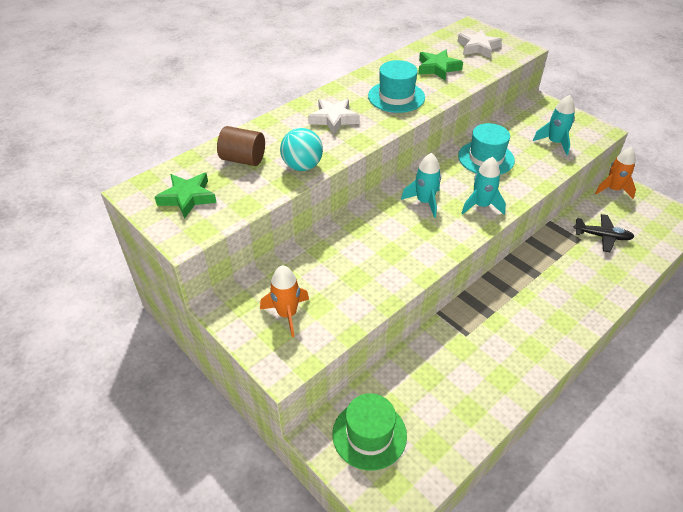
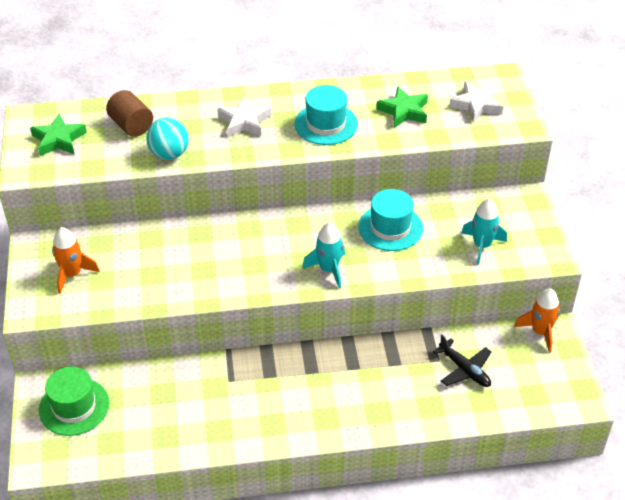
camera: 35 degrees right, 0 degrees up
(424, 202) = (282, 240): turquoise rocket -> none

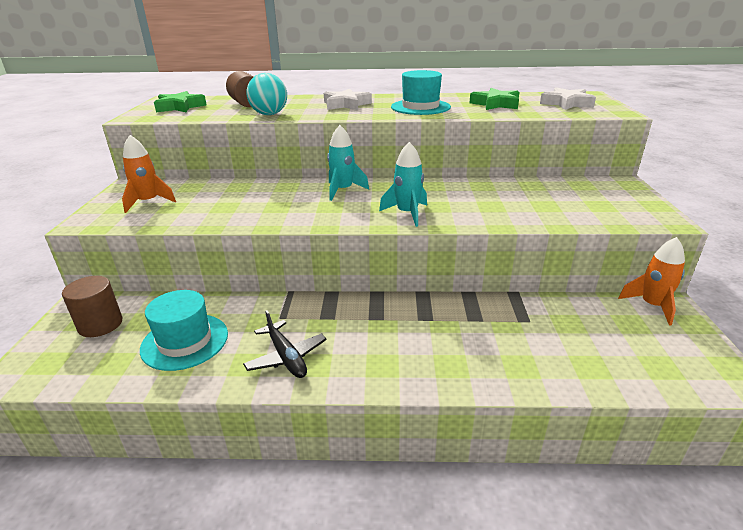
camera: 10 degrees right, 15 degrees down
(74, 406) = (100, 324): green hat -> brown cylinder
(390, 228) = (477, 192): turquoise hat -> turquoise hat (185, 341)
(464, 369) = (562, 332): black plane -> black plane (286, 357)
(481, 246) = (579, 208): turquoise rocket -> turquoise rocket (343, 190)

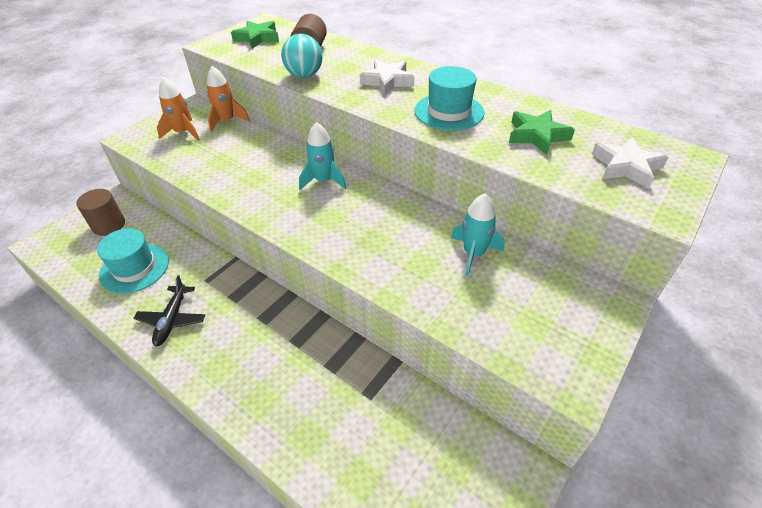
camera: 35 degrees right, 15 degrees up
(407, 213) = (336, 237): turquoise rocket -> turquoise rocket (473, 254)
(652, 306) = (507, 459): orange rocket -> orange rocket (227, 121)

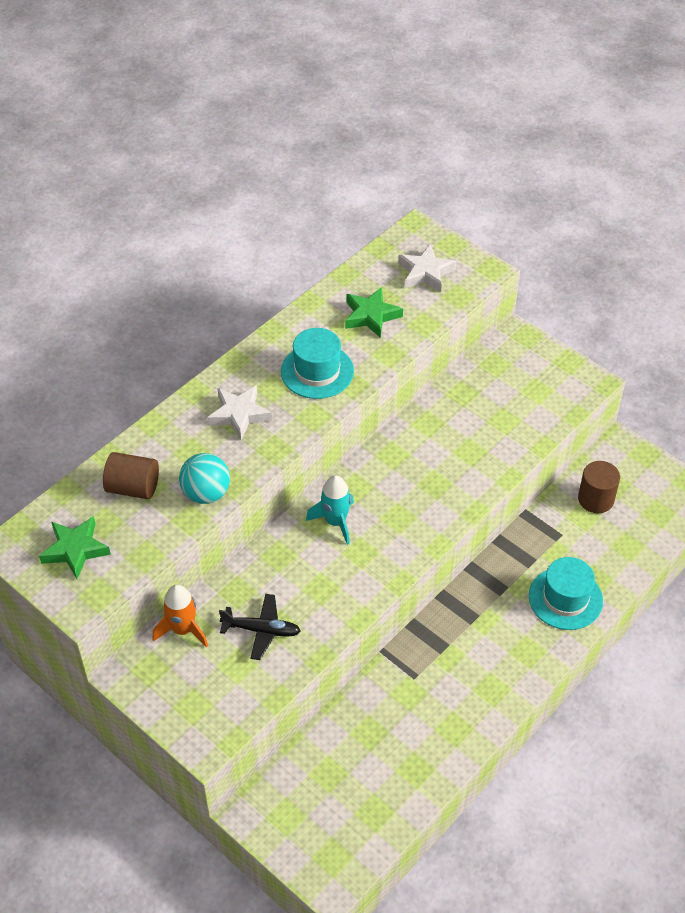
camera: 85 degrees left, 5 degrees up
(109, 225) = (305, 806): brown cylinder -> brown cylinder (596, 499)
(134, 268) = (388, 755): turquoise hat -> turquoise hat (565, 598)
(172, 320) = (469, 701): black plane -> black plane (261, 630)
(183, 133) = (203, 679): orange rocket -> none
(473, 254) = (459, 413): turquoise rocket -> none

